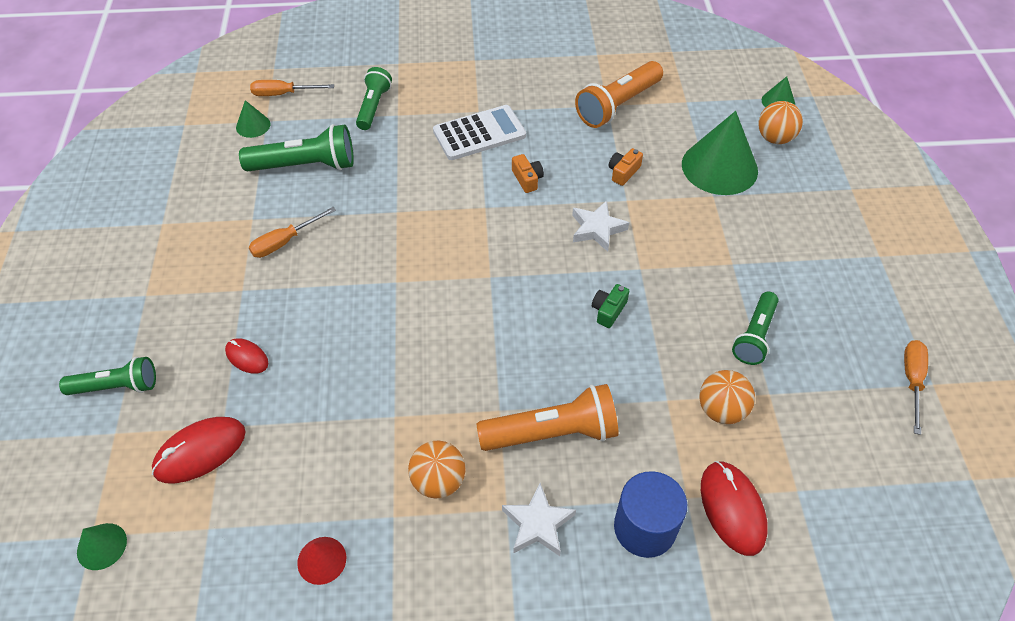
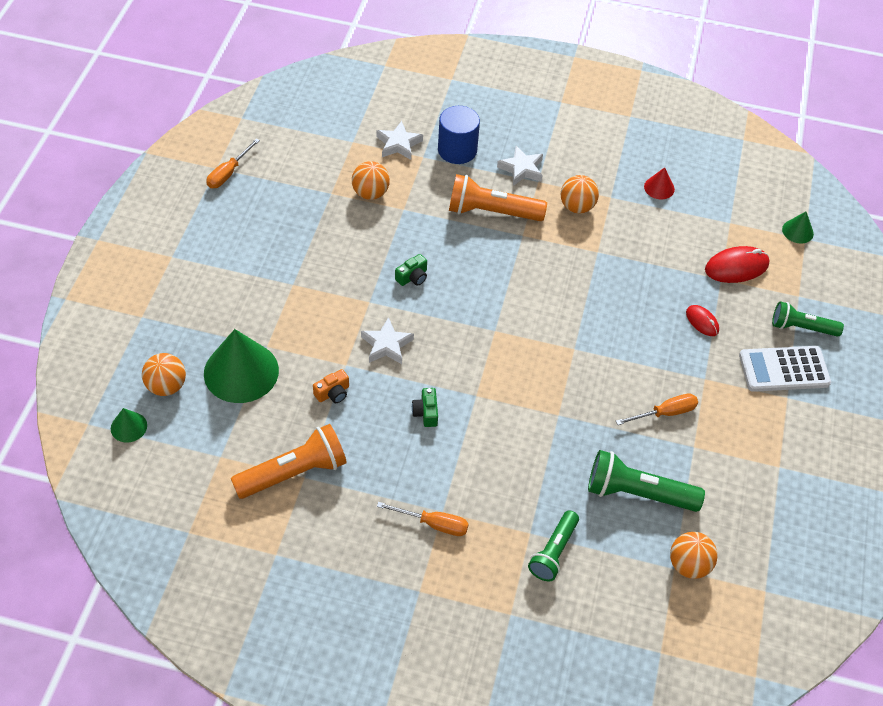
camera: 165 degrees left, 0 degrees up
(253, 125) = (689, 565): green cone -> orange ball
(283, 94) = (652, 604): orange screwdriver -> orange screwdriver (433, 524)
(479, 133) = (452, 480): white calculator -> white calculator (784, 369)
(527, 179) = (426, 412): orange camera -> green camera
(732, 509) = (398, 144): red mouse -> white star
(754, 336) = (314, 229): green flashlight -> none

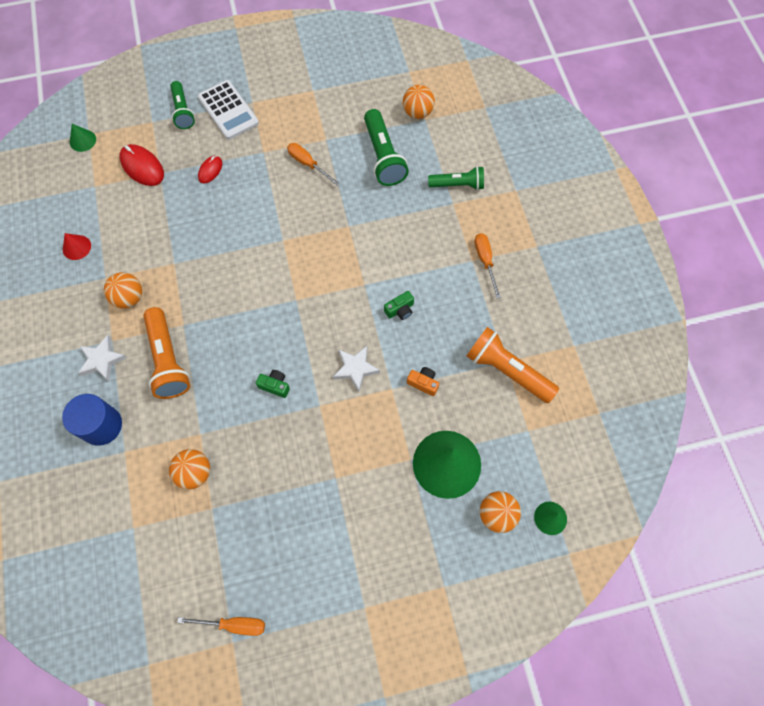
camera: 115 degrees left, 15 degrees up
(398, 144) = (117, 482): white star -> none

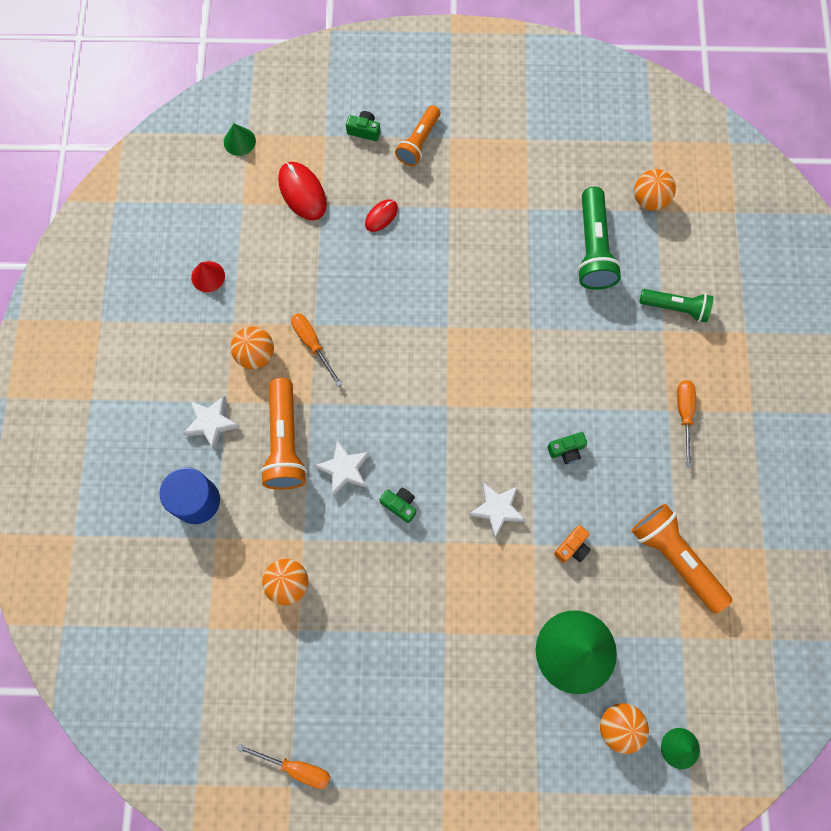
camera: 15 degrees right, 5 degrees up
(183, 111) = (364, 130): green flashlight -> green camera
(222, 369) = (344, 469): none -> white star
(228, 110) = (418, 142): white calculator -> orange flashlight
(308, 164) = (499, 236): orange screwdriver -> orange screwdriver (312, 344)
(423, 383) = (572, 547): orange camera -> orange camera turned 90 degrees clockwise

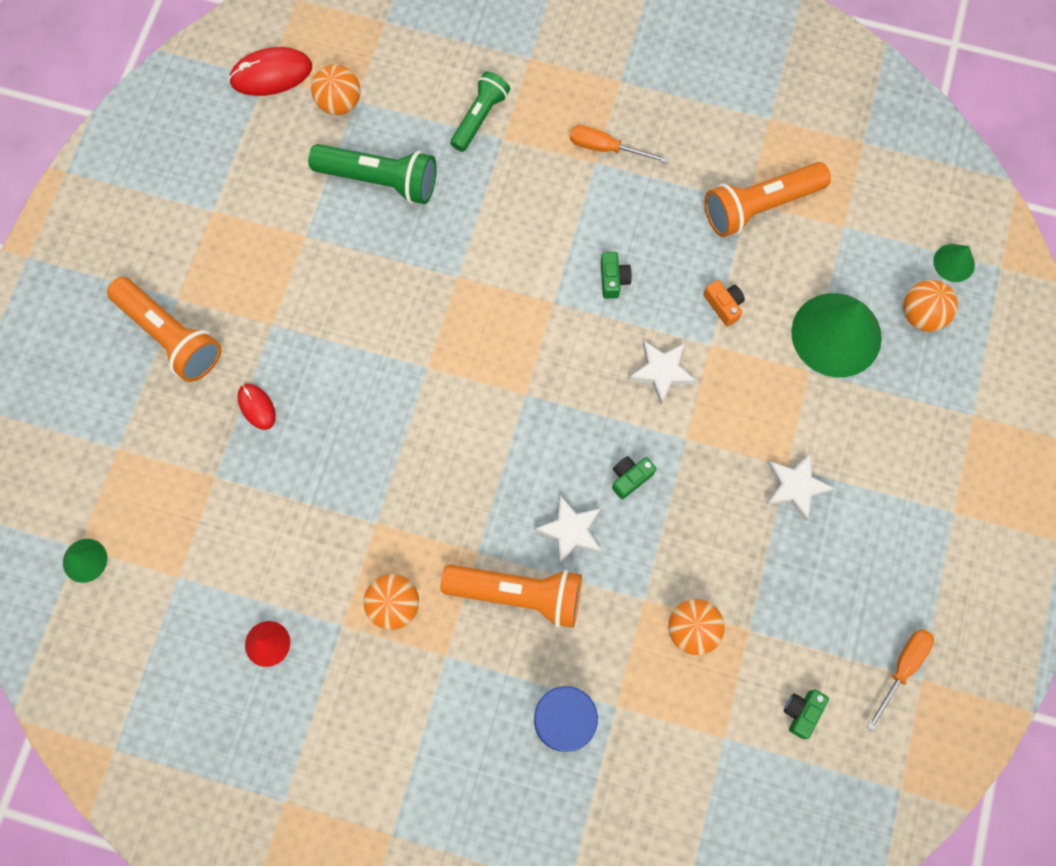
camera: 75 degrees left, 0 degrees up
(211, 423) = (468, 680): white star -> white star (795, 487)
(302, 192) = (189, 496): red mouse -> red mouse (271, 74)
(312, 344) = (401, 531): orange screwdriver -> none
(364, 130) = (129, 397): green camera -> green camera (802, 712)
(418, 142) = (170, 336): orange flashlight -> orange flashlight, size x1.51

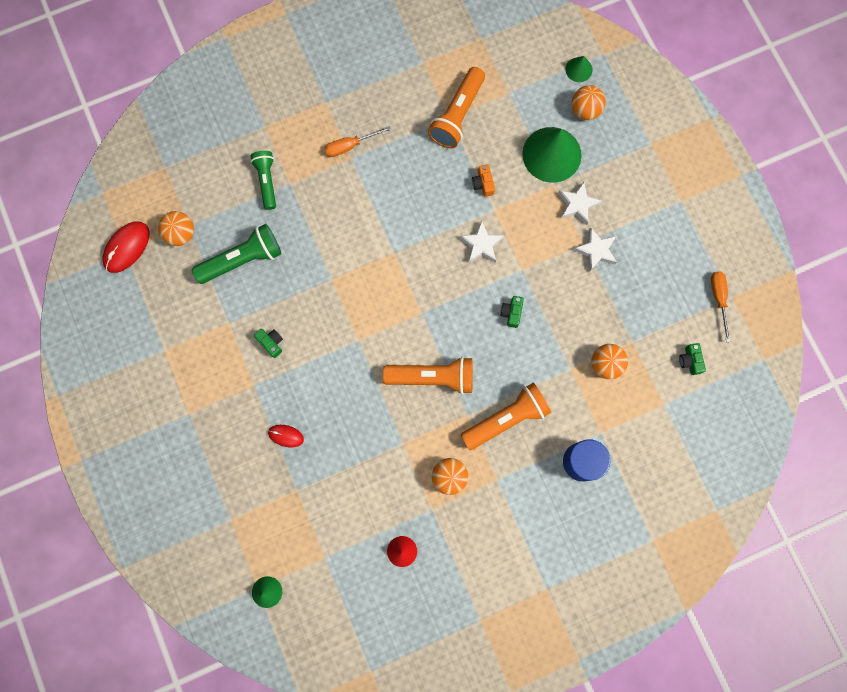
camera: 40 degrees left, 5 degrees up
(170, 336) = (203, 437): orange flashlight -> orange flashlight (432, 377)
(570, 531) = (505, 365): white star -> white star (577, 205)
(613, 279) = (415, 215): green camera -> green camera (271, 343)
(723, 305) = (483, 184): orange camera -> orange camera turned 120 degrees counterclockwise

